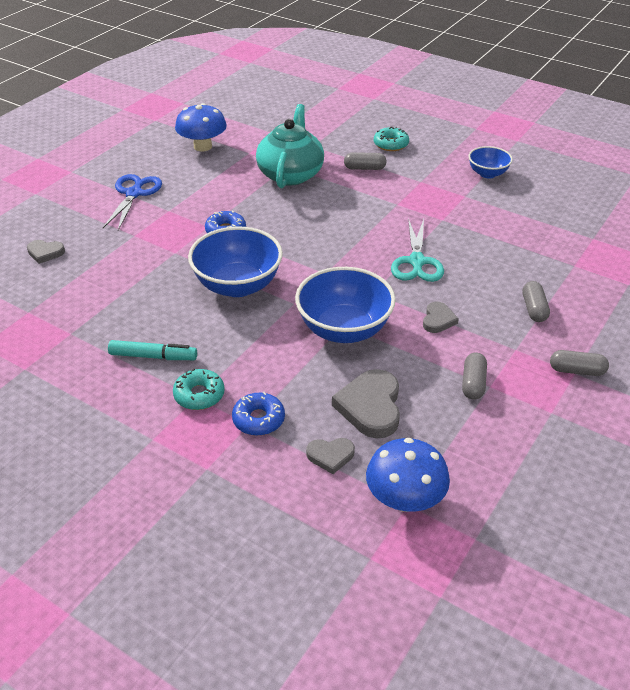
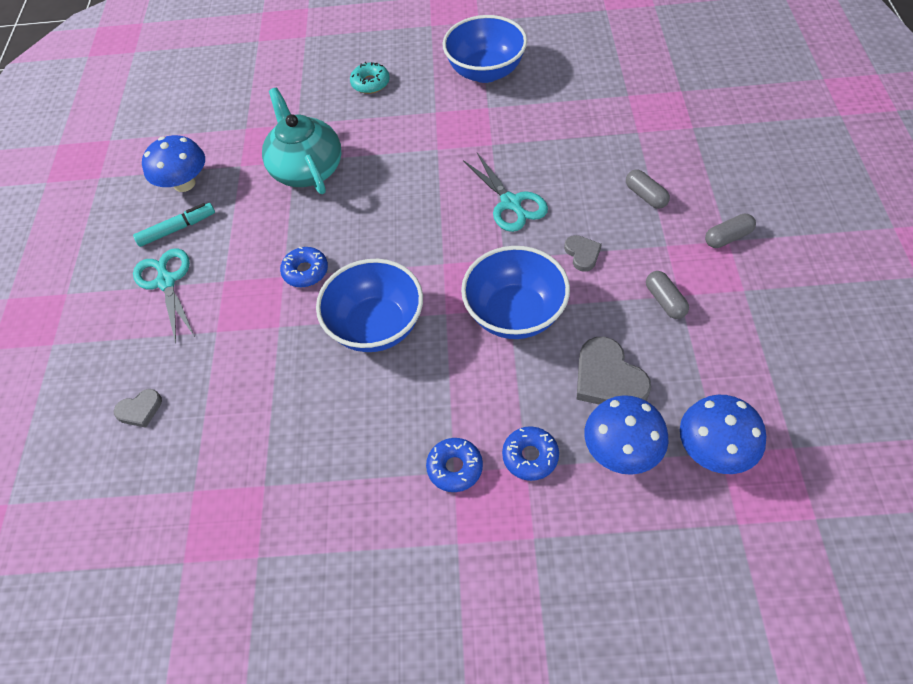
camera: 30 degrees left, 15 degrees up
(134, 194) = (166, 282): blue scissors -> turquoise scissors
(153, 356) = (372, 456): turquoise marker -> turquoise marker (177, 229)
(199, 395) = (455, 468): turquoise donut -> blue donut
(330, 456) = (621, 450): grey heart -> blue mushroom
(364, 168) = (371, 124): grey capsule -> none
(487, 173) = (485, 72): blue bowl -> blue bowl, size x1.79

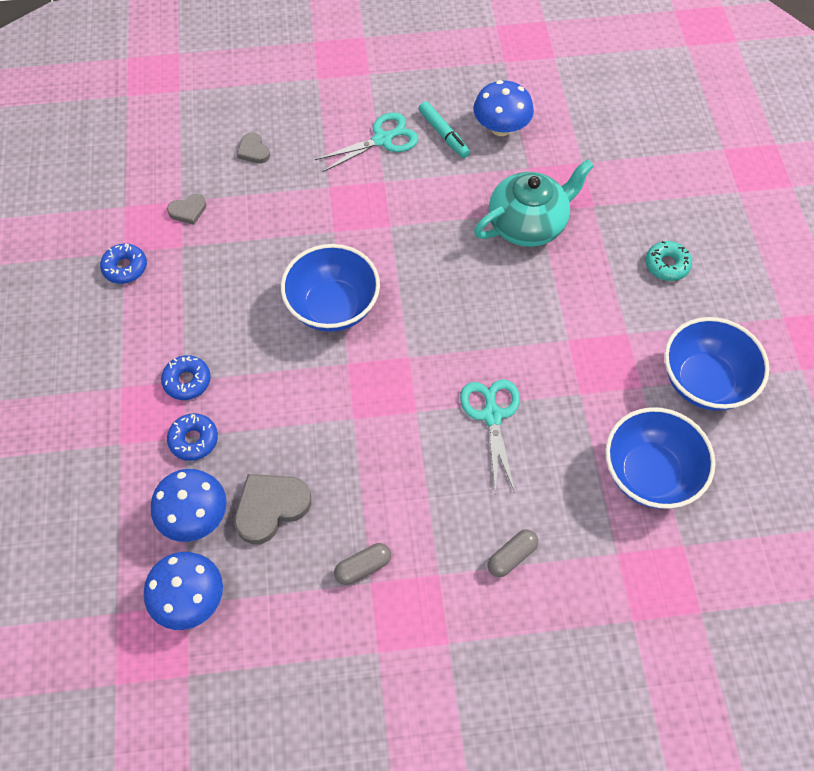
camera: 80 degrees right, 5 degrees up
(305, 271) = (396, 242): blue donut -> blue donut (125, 267)
(511, 203) = (492, 415): turquoise scissors -> turquoise scissors turned 120 degrees clockwise
(515, 314) = (346, 424): blue bowl -> blue bowl (649, 474)
(582, 254) = (424, 487): grey heart -> grey heart (188, 211)
(727, 237) = (452, 643): grey capsule -> none

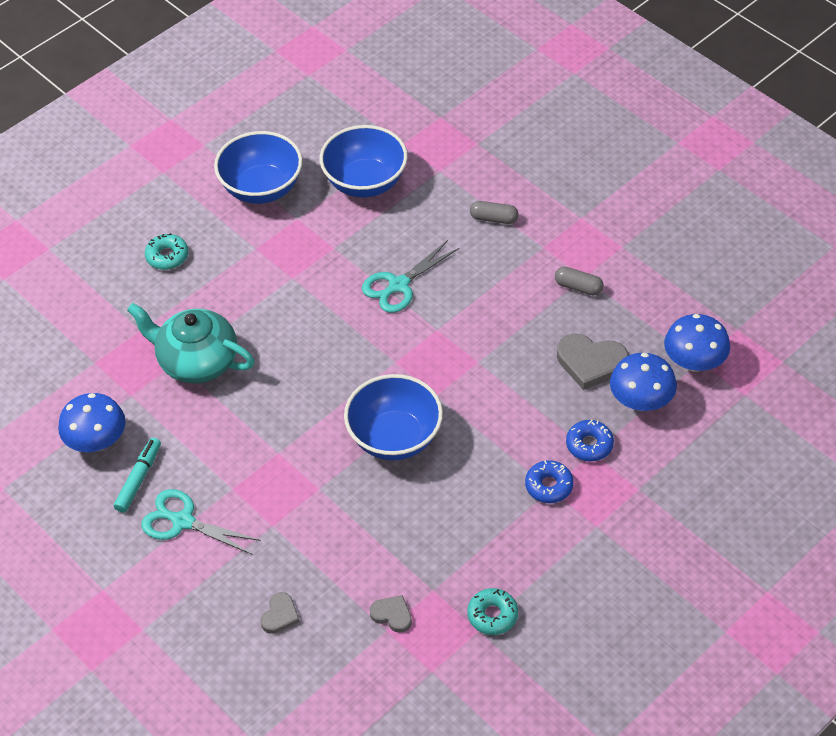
camera: 125 degrees left, 10 degrees down
(125, 267) = (492, 615): blue donut -> turquoise donut

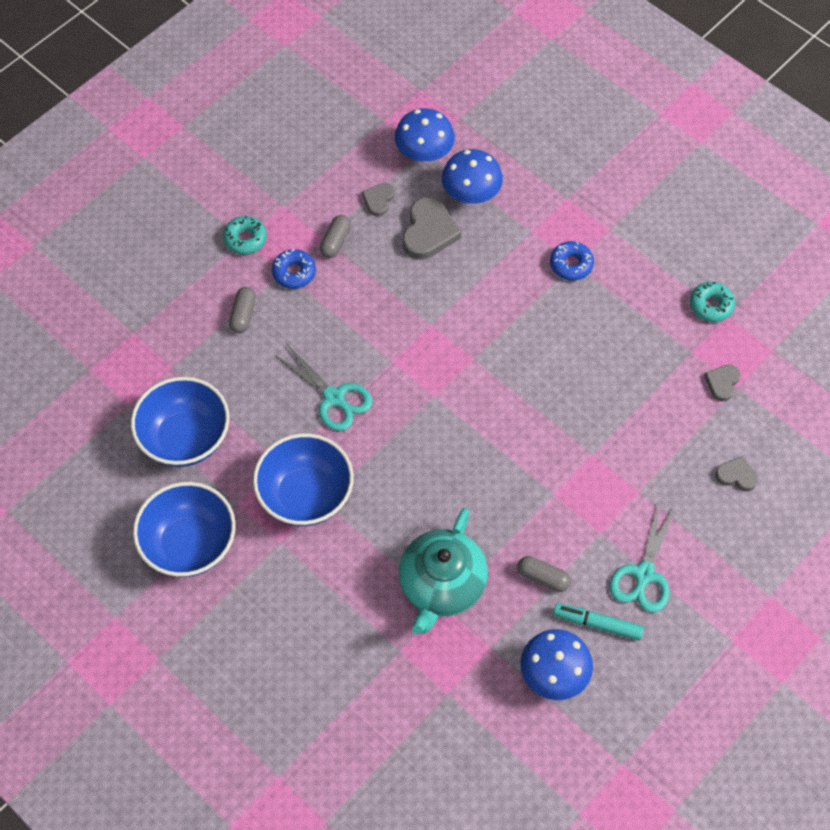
camera: 95 degrees left, 10 degrees up
(167, 256) = (292, 635): turquoise donut -> turquoise donut (245, 239)
(192, 439) = (543, 577): none -> grey capsule
(394, 438) = (527, 391): blue bowl -> blue bowl (306, 495)
(589, 445) = (523, 234): blue donut -> blue donut (294, 273)
(630, 322) = (378, 200): none -> grey heart

